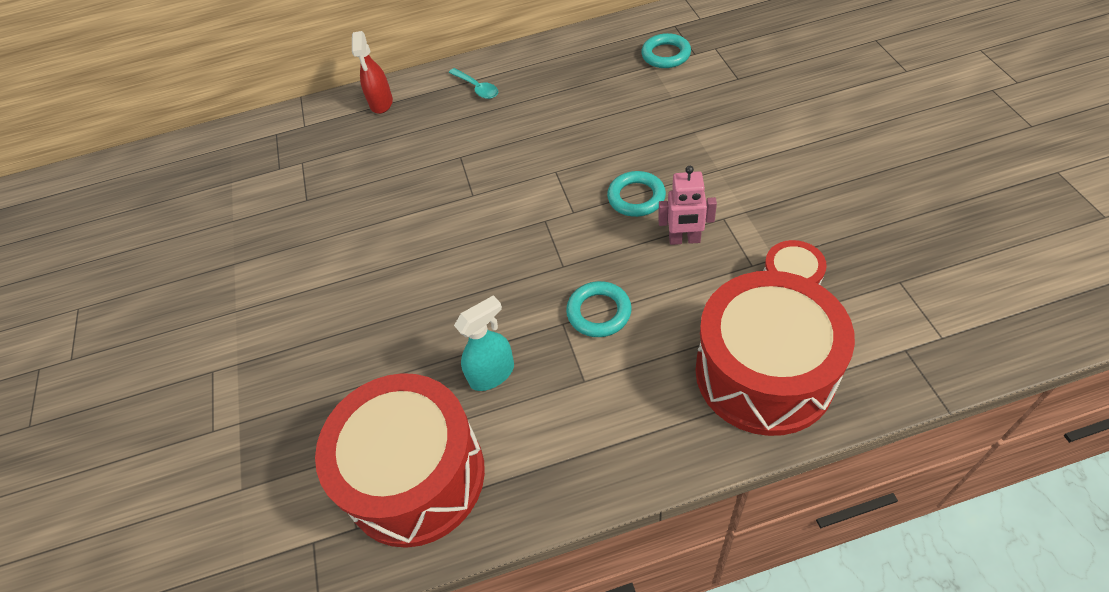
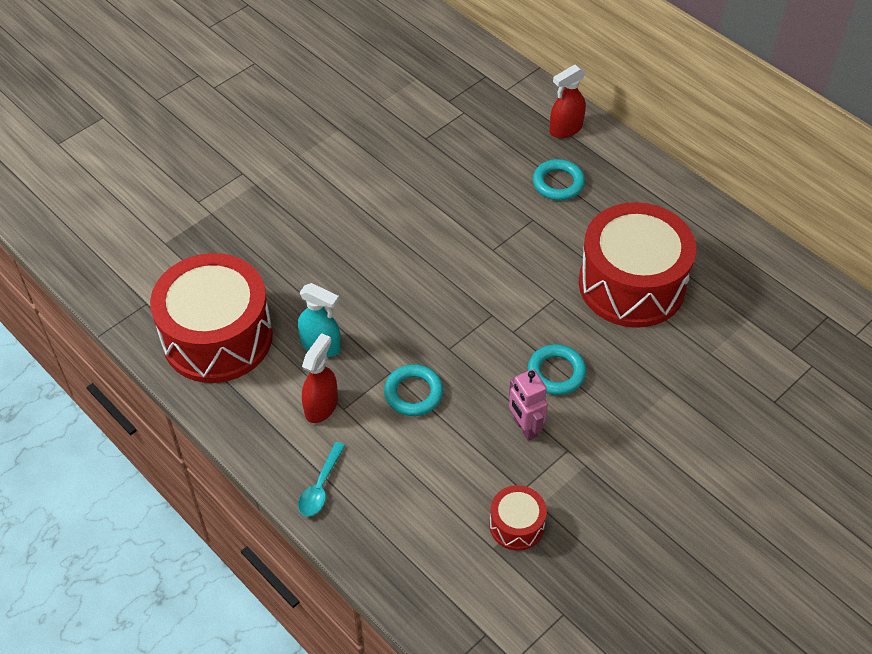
camera: 55 degrees right, 0 degrees up
(477, 88) = (628, 190): turquoise spoon -> turquoise spoon (320, 487)
(569, 400) = (321, 406): none -> red spray bottle
(666, 55) = (773, 325): turquoise ring -> turquoise ring (558, 183)
(764, 373) = (410, 532): red drum -> red drum (631, 284)

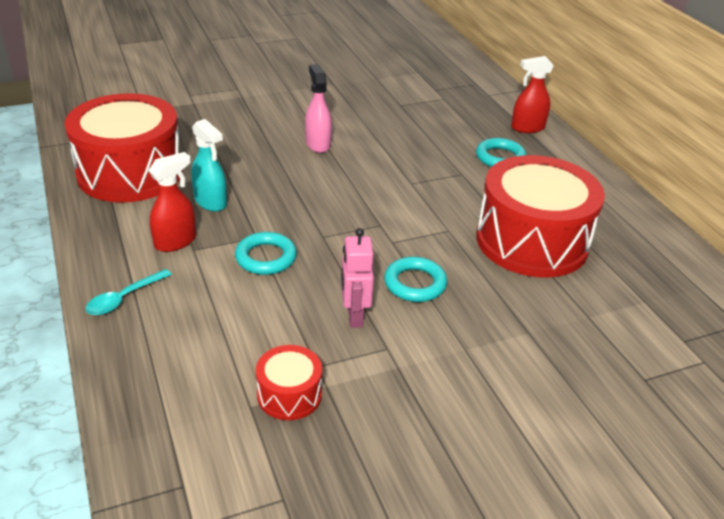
camera: 20 degrees right, 15 degrees down
(375, 228) = (318, 144): none -> pink spray bottle

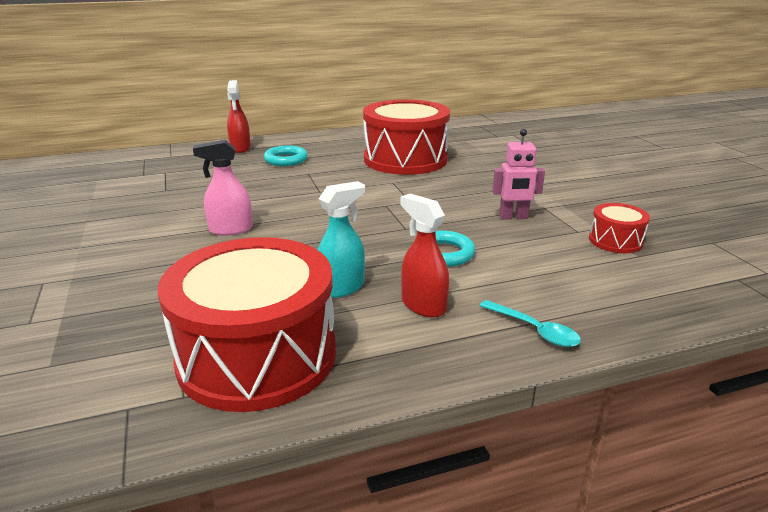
camera: 85 degrees left, 10 degrees down
(415, 283) = (465, 196): turquoise ring -> none

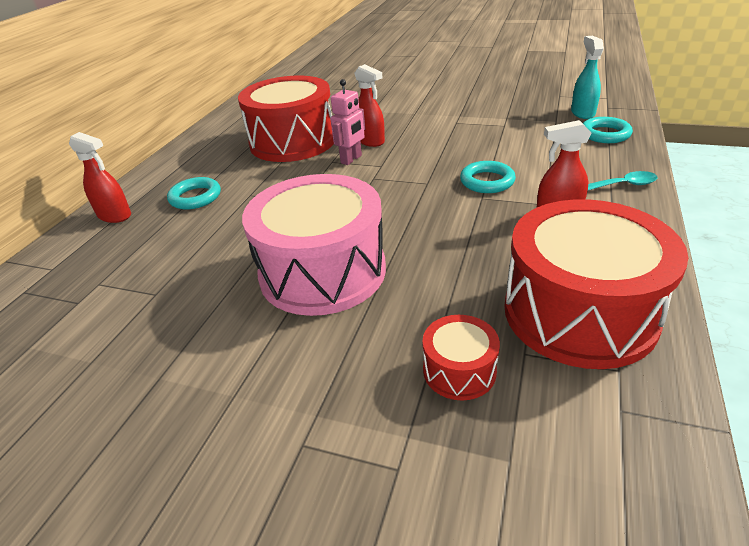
camera: 50 degrees left, 10 degrees up
(230, 229) = (322, 271): pink spray bottle -> pink drum
(341, 288) = (501, 241): turquoise spray bottle -> turquoise spray bottle (582, 113)
(448, 184) = (370, 141): none -> red spray bottle
(513, 217) = (458, 137): pink robot -> pink robot (351, 159)
(615, 241) = (530, 119): red drum -> red drum (459, 370)
(653, 293) = (605, 134): none -> turquoise ring

